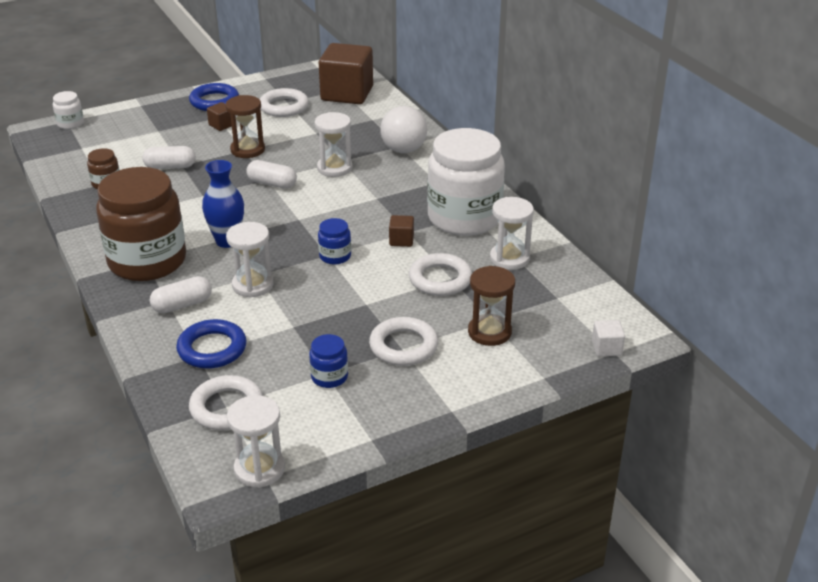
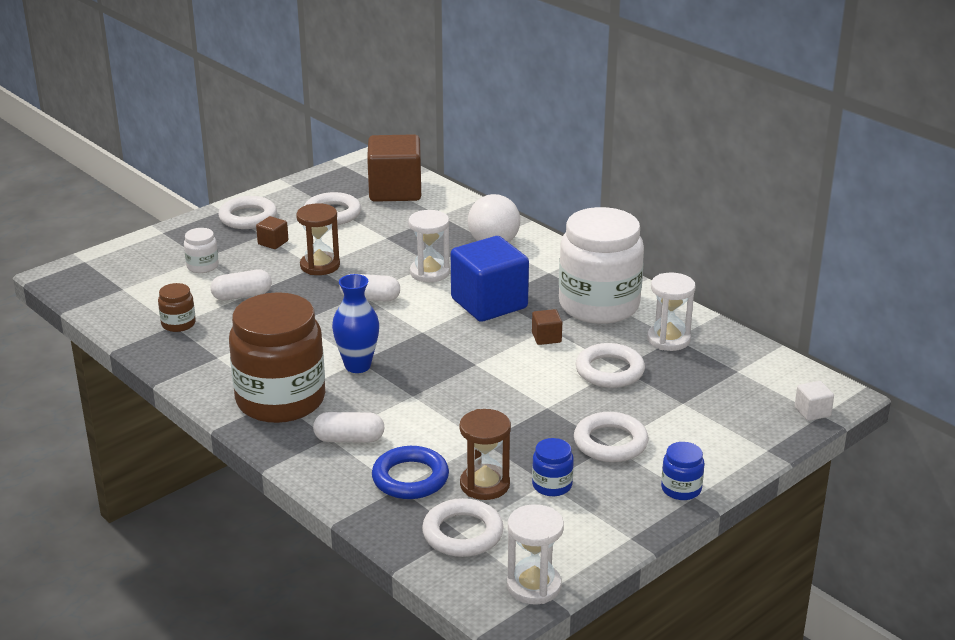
camera: 15 degrees left, 5 degrees down
(70, 123) = (91, 263): white jar -> white jar (202, 266)
(182, 305) = (349, 439): white capsule -> white capsule turned 45 degrees clockwise
(214, 101) = (248, 217): blue ring -> white ring
(253, 285) = (414, 407): white hourglass -> none
(335, 256) = (485, 364): blue jar -> blue jar (681, 489)
(369, 202) = (489, 303): none -> blue cube
(489, 332) = (689, 415): brown hourglass -> brown hourglass (485, 485)

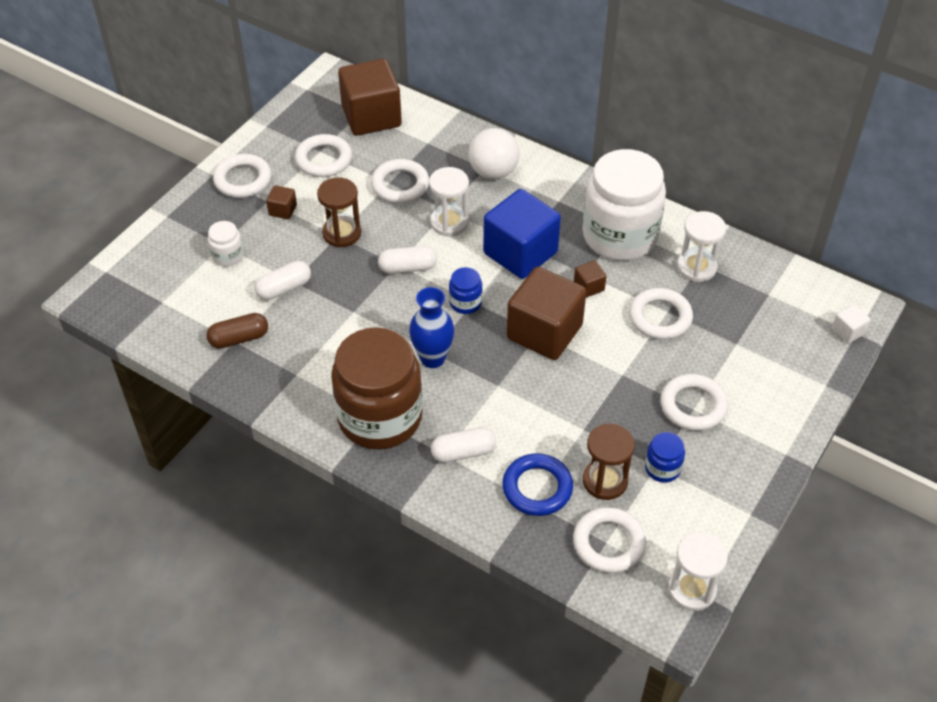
camera: 15 degrees left, 20 degrees up
(178, 324) = (239, 338): brown jar -> brown capsule
(396, 240) = (400, 185): none -> white ring
(482, 364) = (544, 332): none -> brown cube
(681, 489) = (772, 448): blue jar -> blue jar (465, 302)

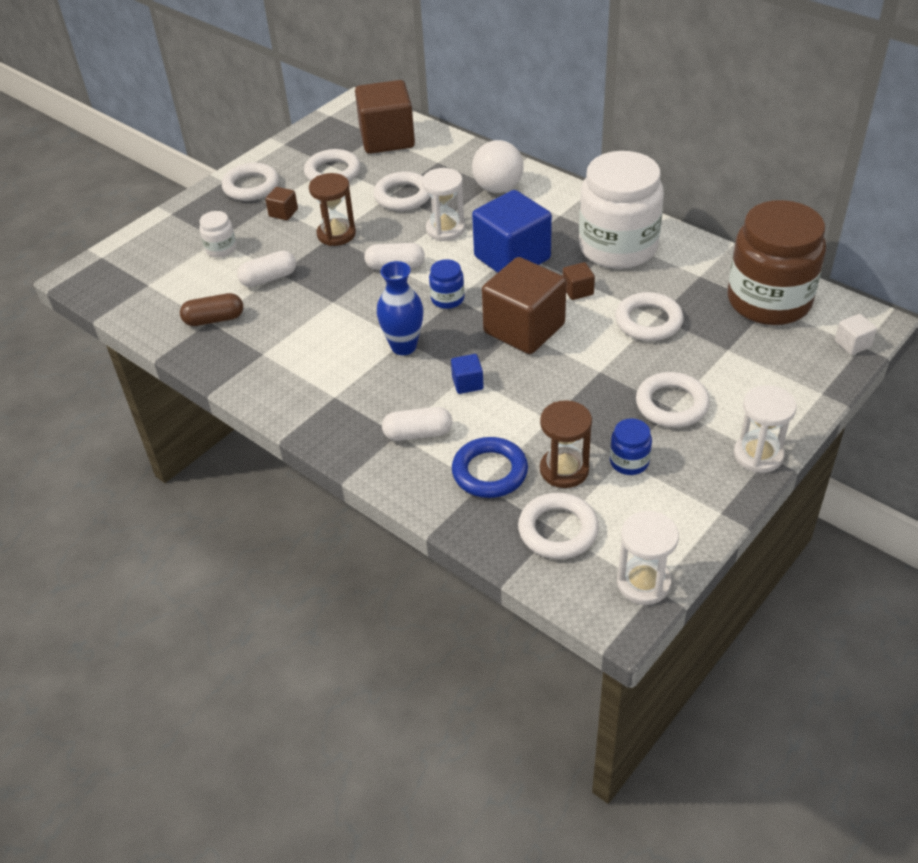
camera: 10 degrees right, 5 degrees down
(380, 417) = (338, 396): brown jar -> brown jar (769, 301)
(500, 395) = (467, 383): none -> blue cube
(696, 267) = (694, 278): white hourglass -> white hourglass (758, 455)

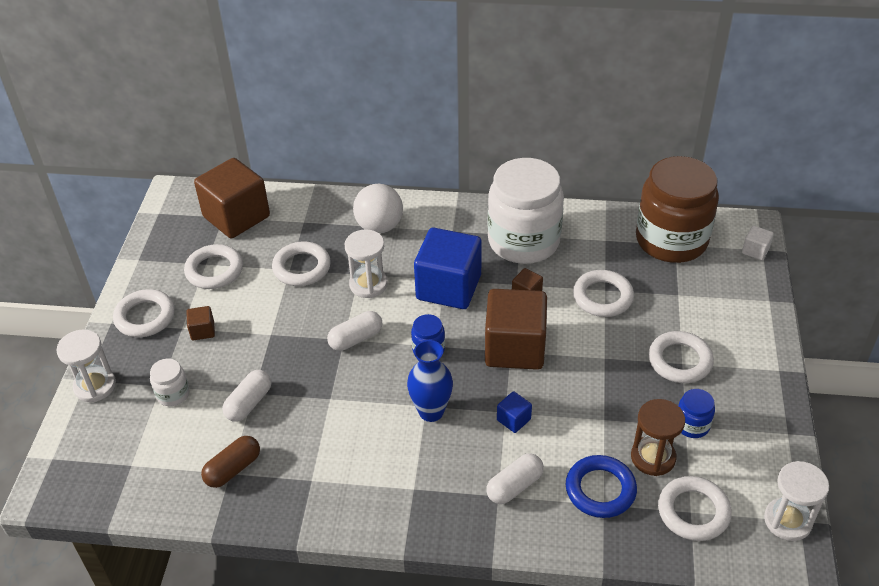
camera: 35 degrees left, 0 degrees up
(336, 234) = (273, 331): brown hourglass -> none
(758, 455) = (771, 372): white hourglass -> white hourglass (95, 386)

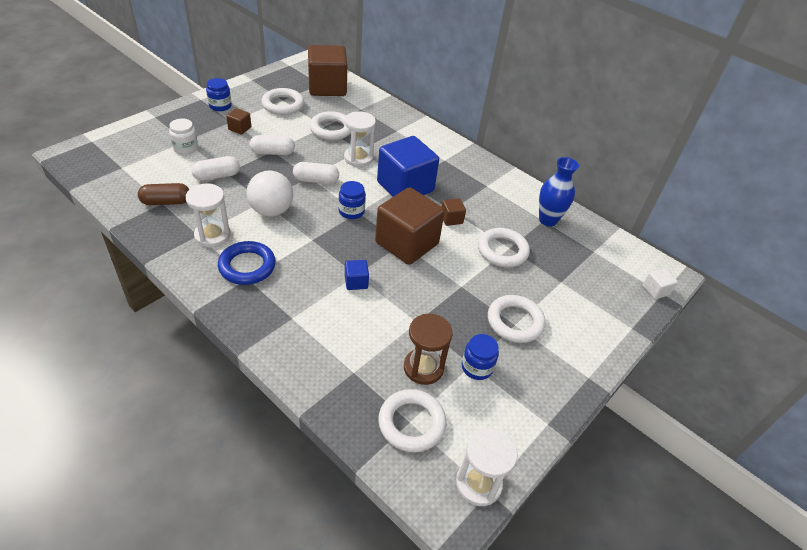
camera: 30 degrees right, 0 degrees up
(95, 386) = (155, 122): white hourglass -> white hourglass (212, 235)
(145, 317) = (220, 106): white ring -> blue jar
(379, 226) = (402, 134): white ball -> white ball (271, 210)
(431, 412) = (311, 244): blue vase -> blue vase (548, 220)
(514, 486) = (309, 320): white capsule -> white capsule (272, 152)
(523, 241) = (484, 190): white jar -> none
(600, 490) = (362, 361): blue ring -> blue ring (247, 266)
(671, 240) = (594, 247): brown jar -> none

